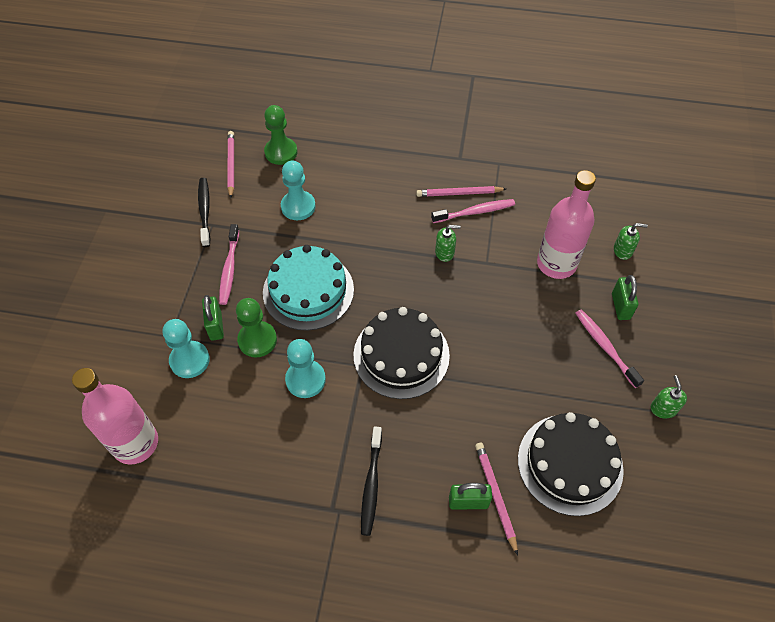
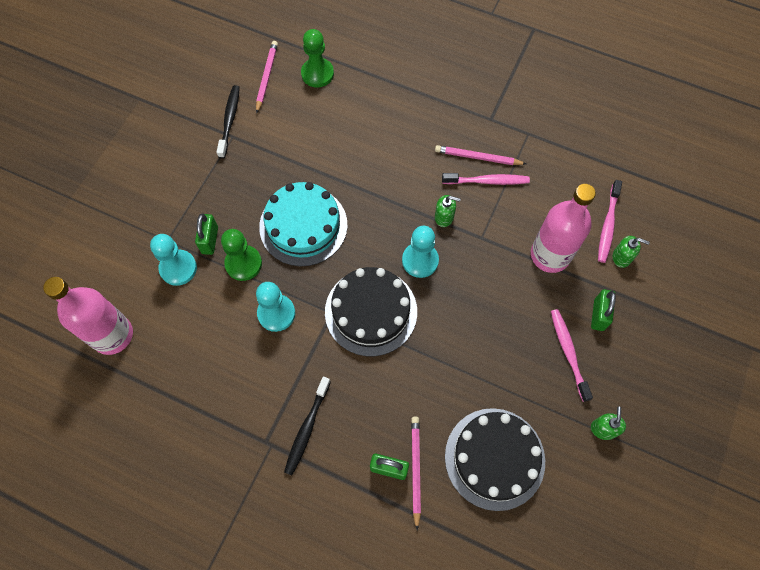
camera: 15 degrees right, 10 degrees up
(229, 269) = (237, 186): pink toothbrush -> pink toothbrush (607, 225)
(298, 206) = (318, 136): turquoise pawn -> turquoise pawn (420, 260)

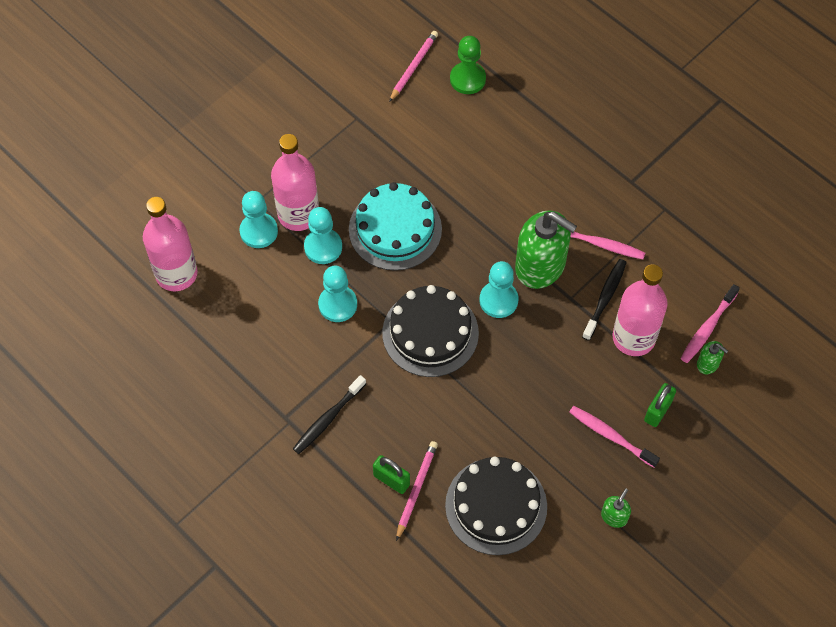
camera: 20 degrees right, 5 degrees down
(210, 240) = (298, 214): green padlock -> pink bottle
(229, 121) = (359, 101): black toothbrush -> black toothbrush (605, 298)
(243, 263) = (323, 247): green pawn -> turquoise pawn
(444, 217) = (540, 266): green soap dispenser -> green soap dispenser, size x2.29
(477, 157) = (600, 217): pink pencil -> none
(568, 353) = (611, 436): pink toothbrush -> pink toothbrush turned 60 degrees counterclockwise

